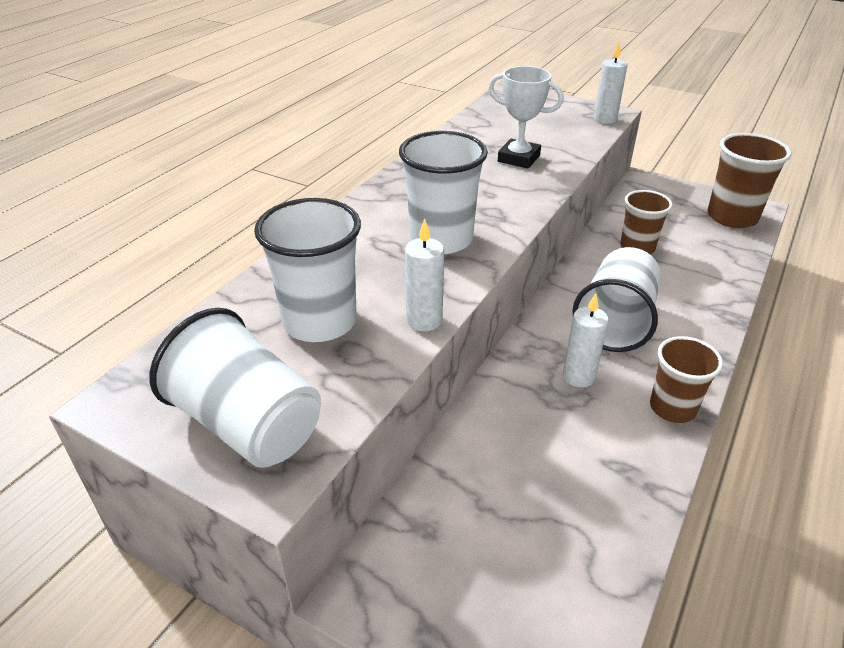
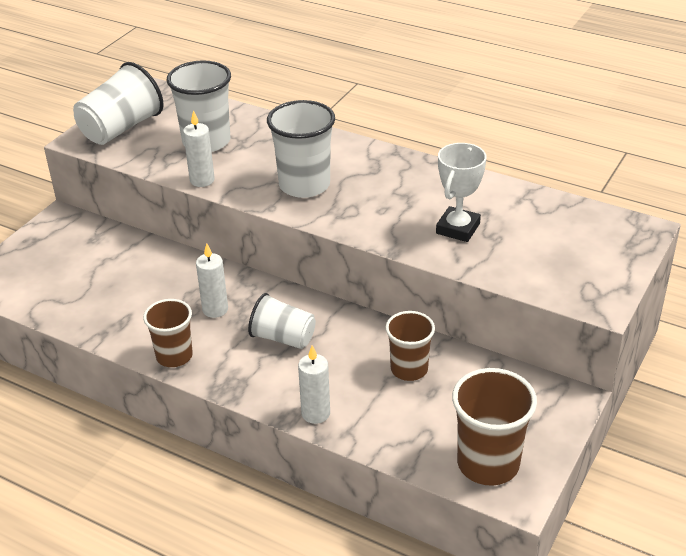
camera: 90 degrees right, 0 degrees up
(605, 119) = (577, 297): white candle -> white candle (315, 413)
(615, 322) = (283, 338): white cup -> white cup, size x0.66

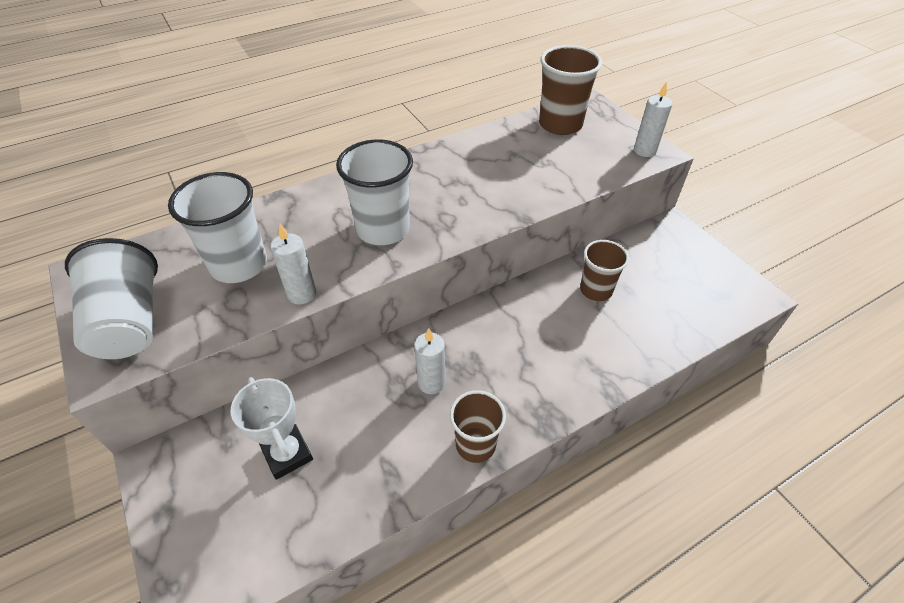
camera: 60 degrees left, 10 degrees up
(283, 338) = (506, 350): white cup -> none
(315, 413) = (616, 370): white candle -> white candle (644, 151)
(458, 228) = (522, 174): white trophy -> white trophy (287, 454)
(488, 463) = (719, 295): brown cup -> brown cup (560, 124)

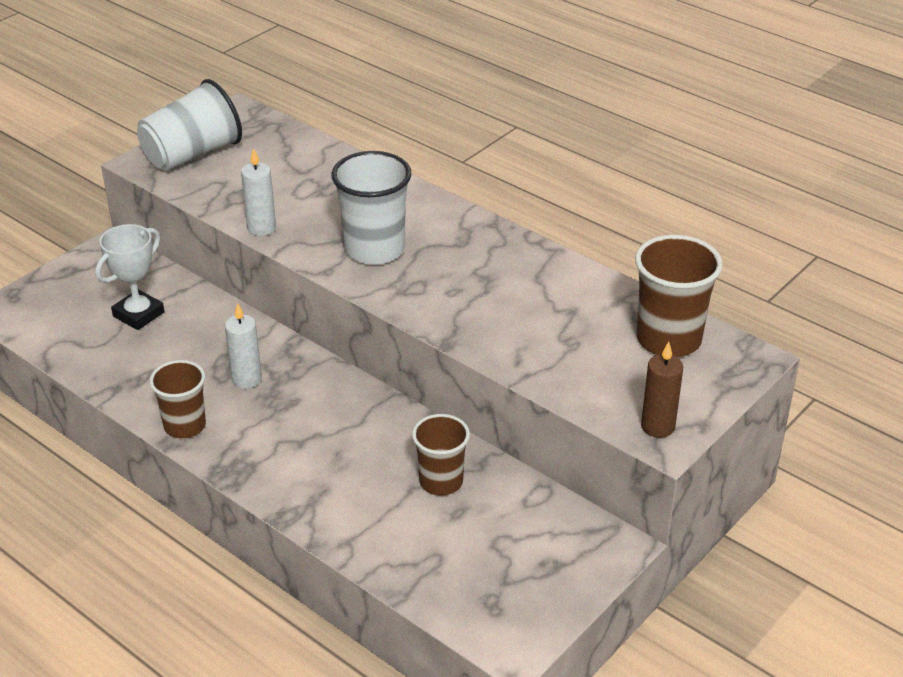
camera: 70 degrees right, 10 degrees down
(239, 265) = (282, 182): white cup -> none
(644, 151) = (658, 426): white candle -> brown candle

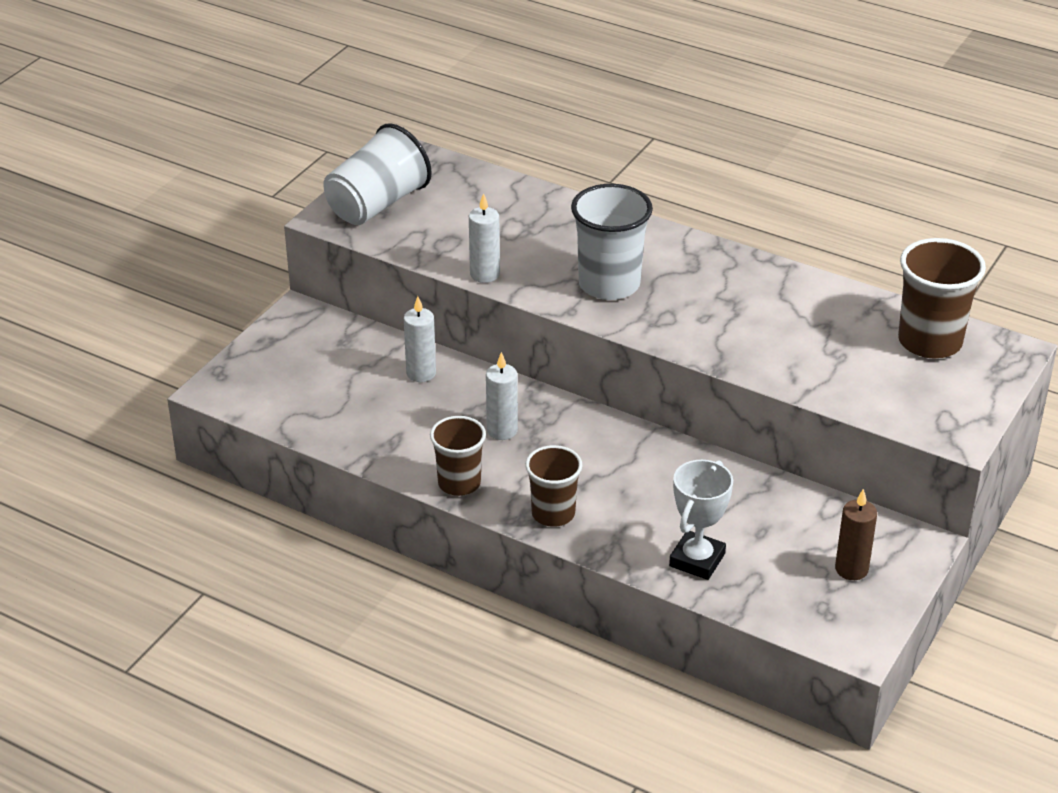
camera: 10 degrees left, 0 degrees up
(138, 314) = (361, 378): white trophy -> white trophy (697, 560)
(195, 316) = (421, 373): none -> white candle
(441, 481) = (734, 506): brown cup -> brown cup (553, 513)
(658, 426) = (948, 424): brown candle -> brown candle (851, 569)

